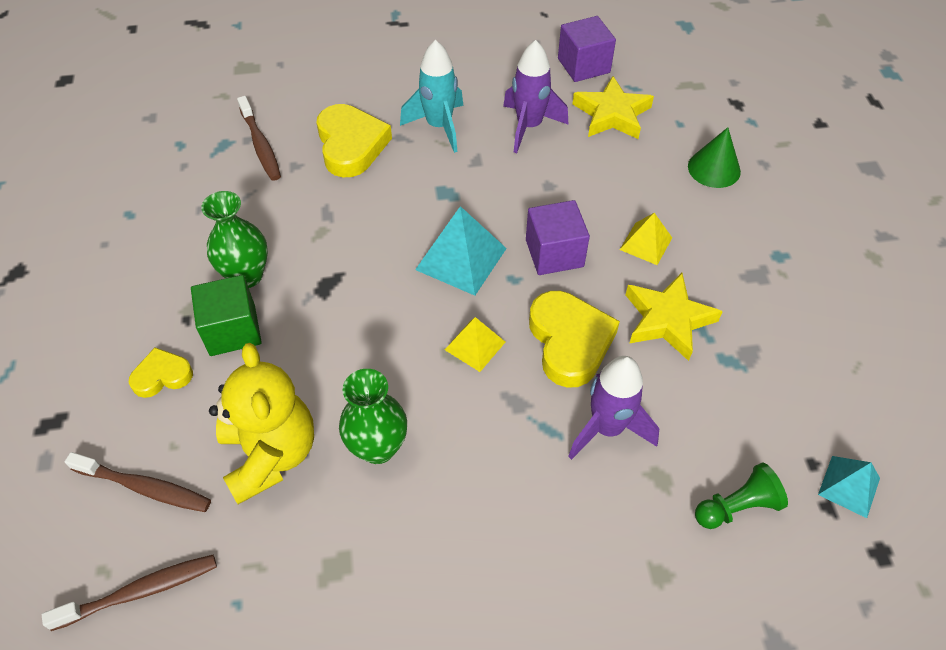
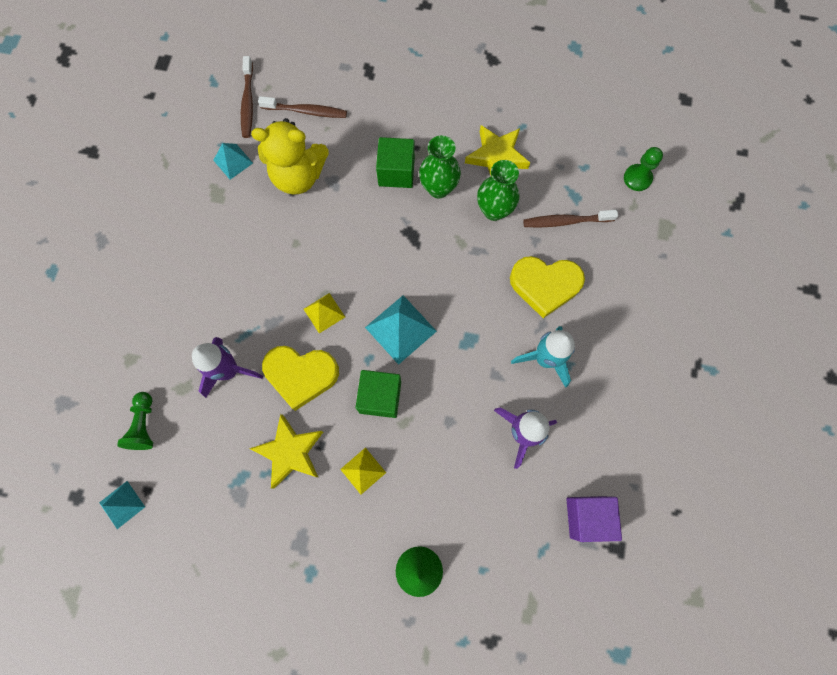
camera: 110 degrees right, 20 degrees up
(145, 487) = (306, 111): brown toothbrush -> brown toothbrush turned 120 degrees counterclockwise
(162, 376) = (377, 129): yellow heart -> none
(185, 99) = (637, 178): none -> green pawn
(267, 566) = (233, 161): none -> turquoise pyramid
(378, 447) = (277, 233): green vase -> green vase (494, 210)
(554, 253) = (380, 397): purple cube -> green cube
(612, 114) = (513, 513): yellow star -> yellow star (497, 157)

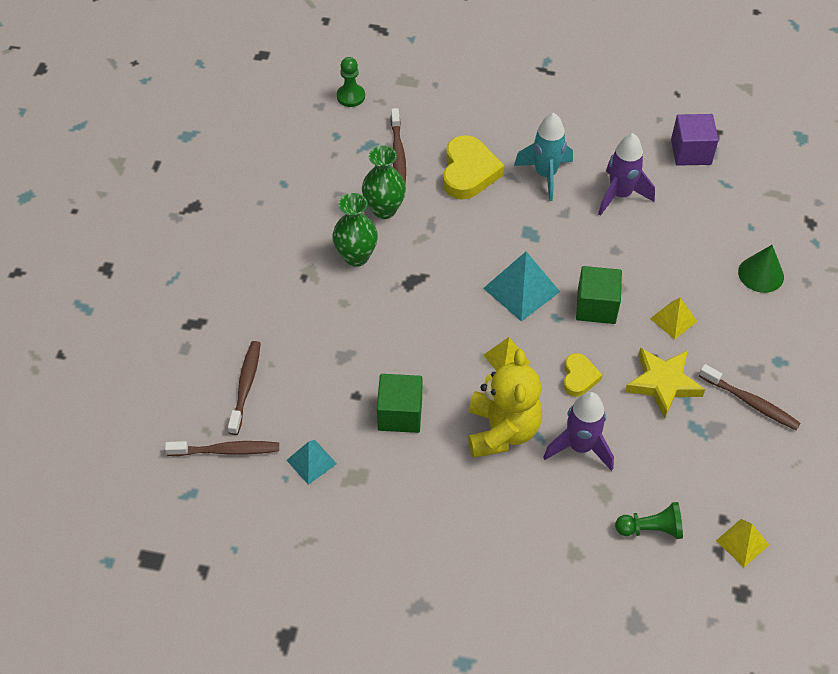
camera: 90 degrees left, 20 degrees down
(122, 504) = (742, 542): turquoise pyramid -> yellow pyramid
(264, 535) = (751, 402): none -> brown toothbrush
(298, 176) = (335, 390): yellow teddy bear -> yellow teddy bear (502, 431)
(301, 375) = (579, 377): yellow heart -> yellow heart, size x0.56
(396, 172) = (334, 295): green cube -> green cube (400, 414)
(497, 157) = (320, 206): yellow star -> none

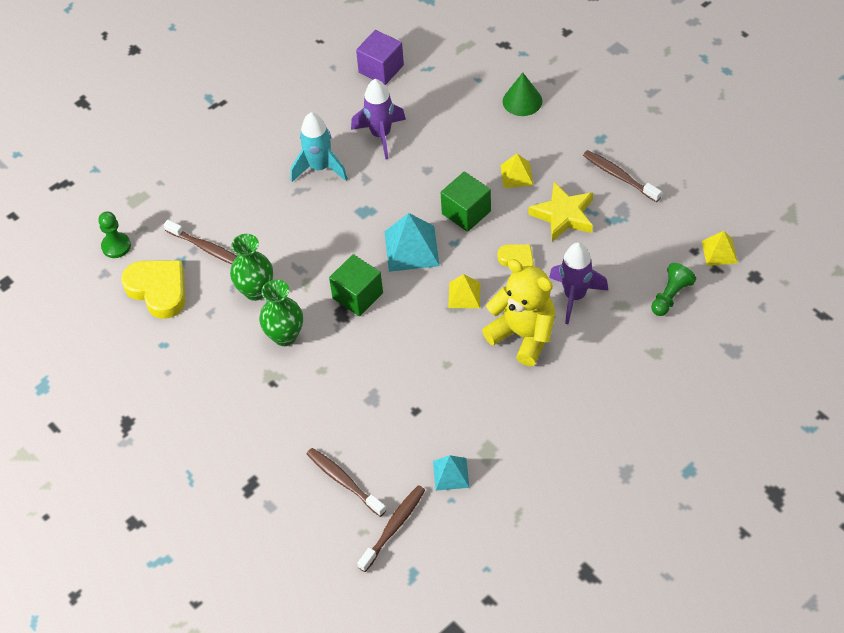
camera: 50 degrees left, 0 degrees up
(400, 414) = (456, 391): green cube -> green cube (357, 296)
(469, 172) = (271, 214): yellow heart -> yellow heart (158, 290)
(751, 402) = (619, 176): brown toothbrush -> brown toothbrush turned 120 degrees counterclockwise

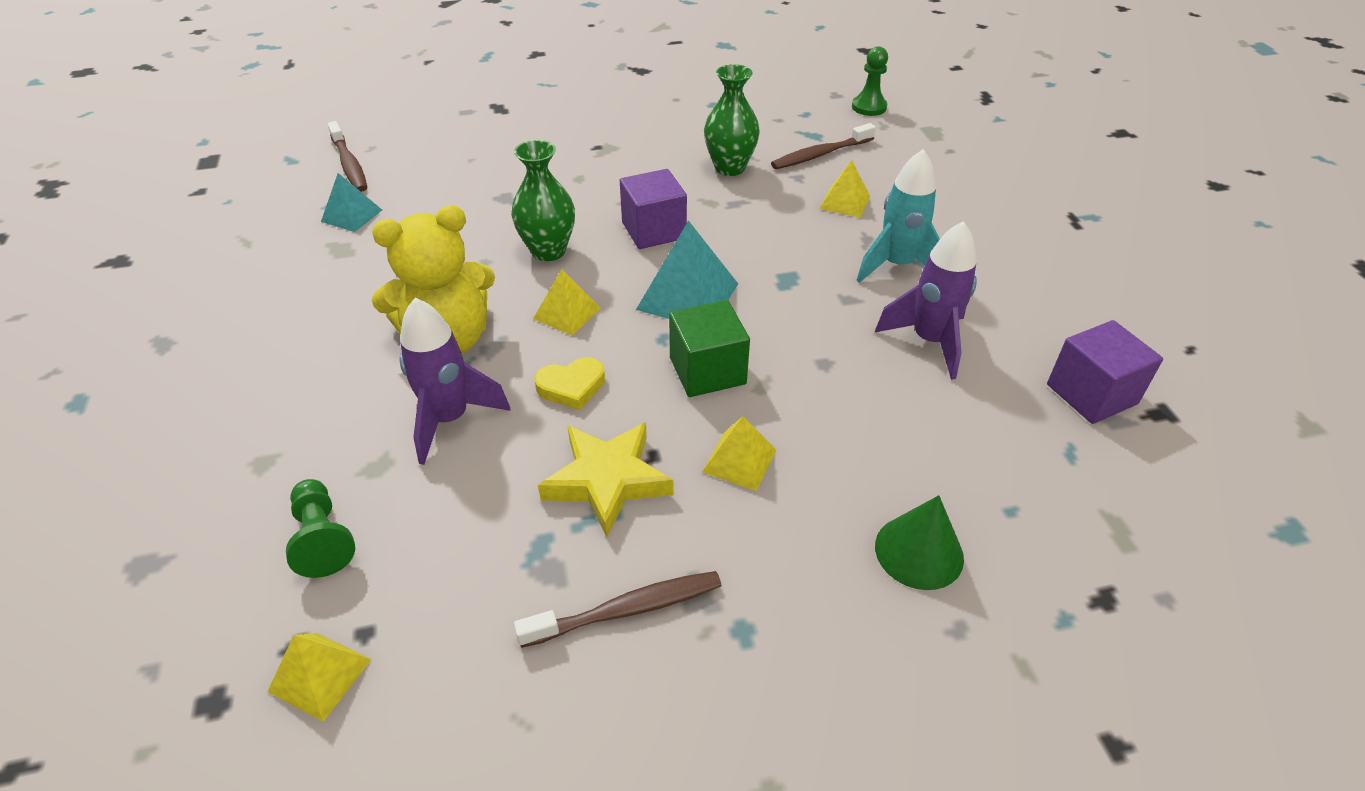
camera: 115 degrees right, 10 degrees down
(158, 290) = (786, 116): yellow heart -> none
(263, 214) = (845, 202): none -> yellow pyramid
(285, 336) = (648, 169): green vase -> green vase (548, 251)
(344, 481) = (435, 153): brown toothbrush -> none
(357, 296) = (654, 230): green cube -> purple cube

